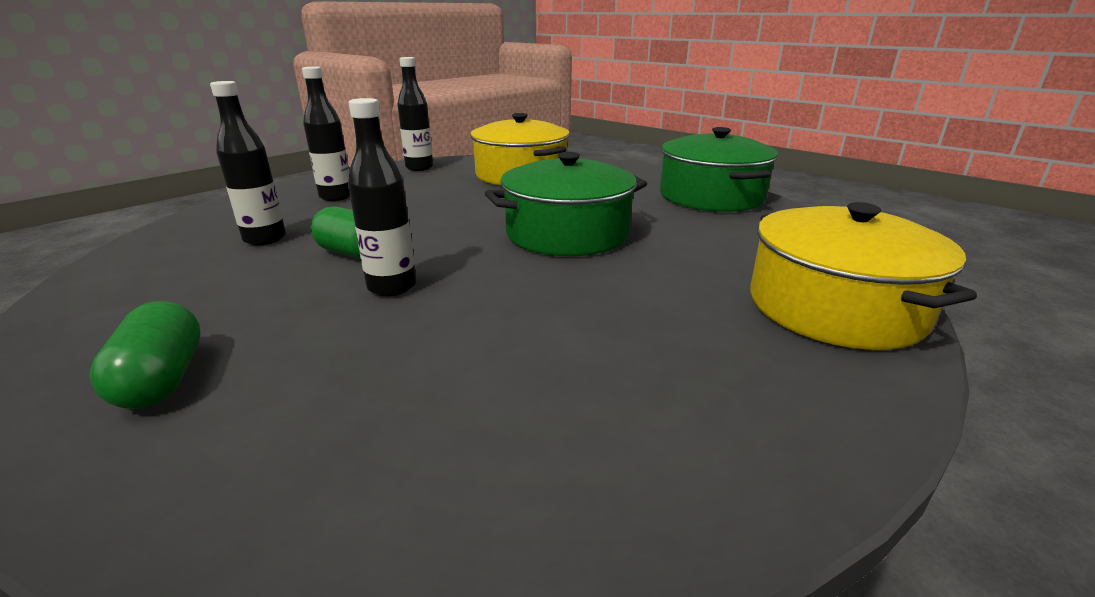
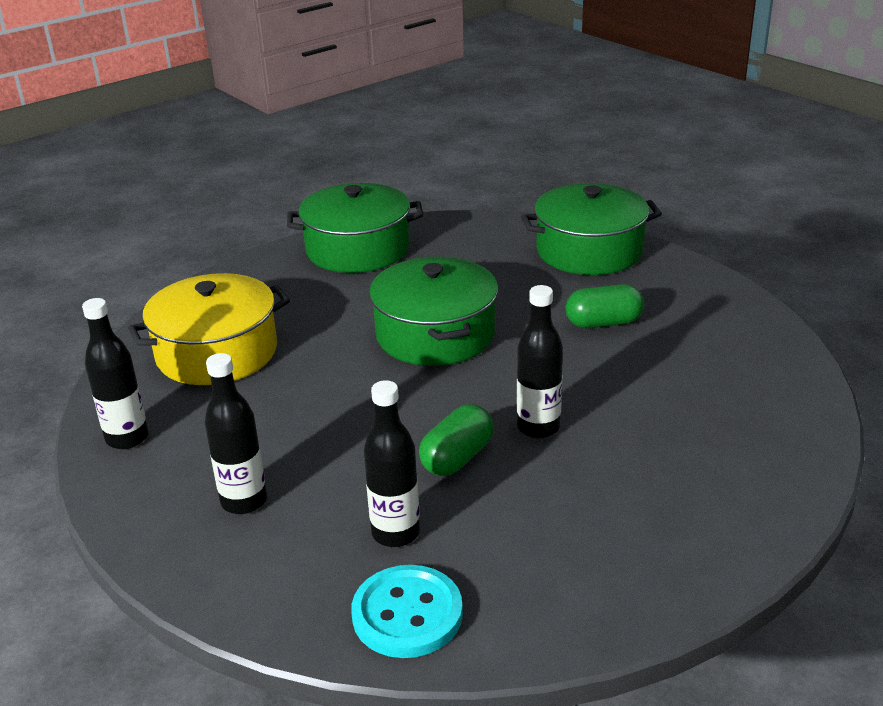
camera: 80 degrees left, 5 degrees up
(162, 380) = (681, 518): green capsule -> green capsule (603, 323)
(163, 249) = (407, 614): none -> turquoise button
(835, 307) = (589, 251): yellow pot -> green pot

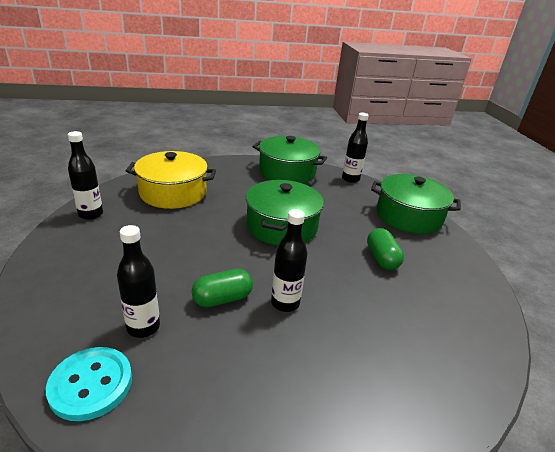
camera: 25 degrees right, 0 degrees up
(244, 501) = (97, 269): black bottle -> black bottle (350, 179)
(603, 323) = (382, 258): green capsule -> green capsule turned 60 degrees clockwise

